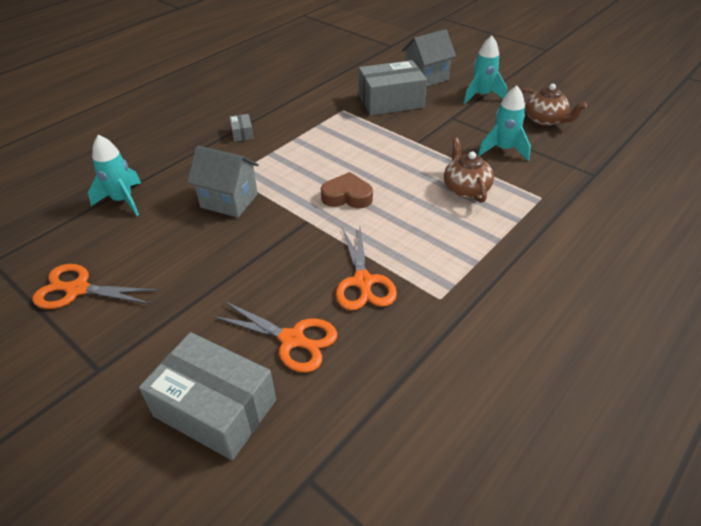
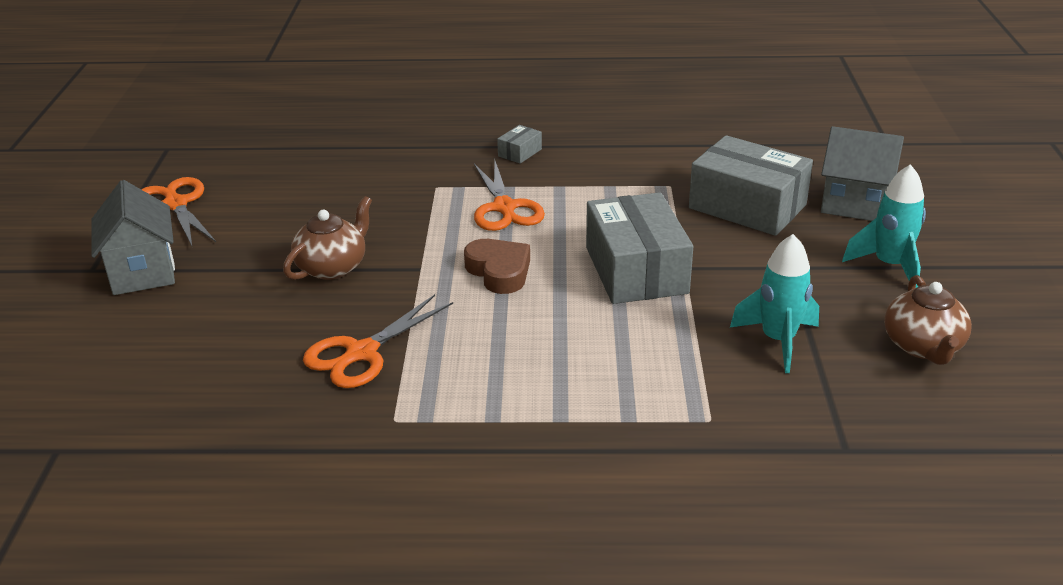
camera: 50 degrees right, 10 degrees down
(123, 201) = (319, 155): turquoise rocket -> none
(215, 408) = (99, 353): grey box -> grey box (636, 270)
(229, 201) = (393, 207): grey house -> grey house (143, 273)
(293, 340) = (226, 352): orange scissors -> orange scissors (504, 208)
(465, 189) = (636, 348): brown teapot -> brown teapot (333, 267)

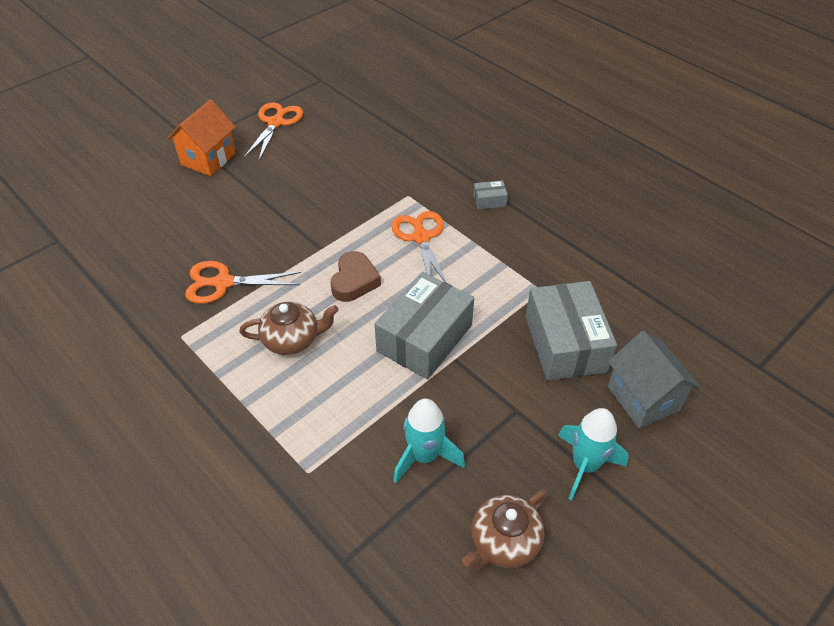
camera: 45 degrees right, 15 degrees up
(143, 273) = (208, 159): grey house -> orange house
(333, 267) = (285, 216): brown teapot -> brown teapot (292, 339)
(504, 208) = (421, 237): orange scissors -> orange scissors turned 135 degrees clockwise

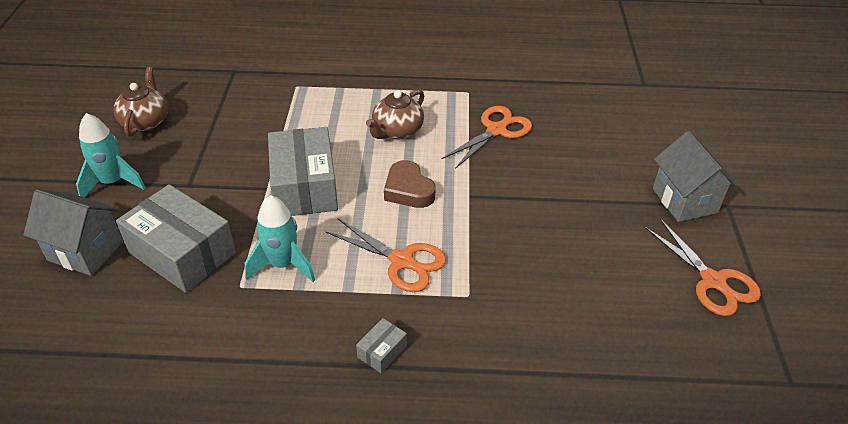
camera: 135 degrees right, 5 degrees down
(208, 159) = (684, 200): orange house -> grey house
(424, 456) = (232, 128): turquoise rocket -> turquoise rocket (283, 265)

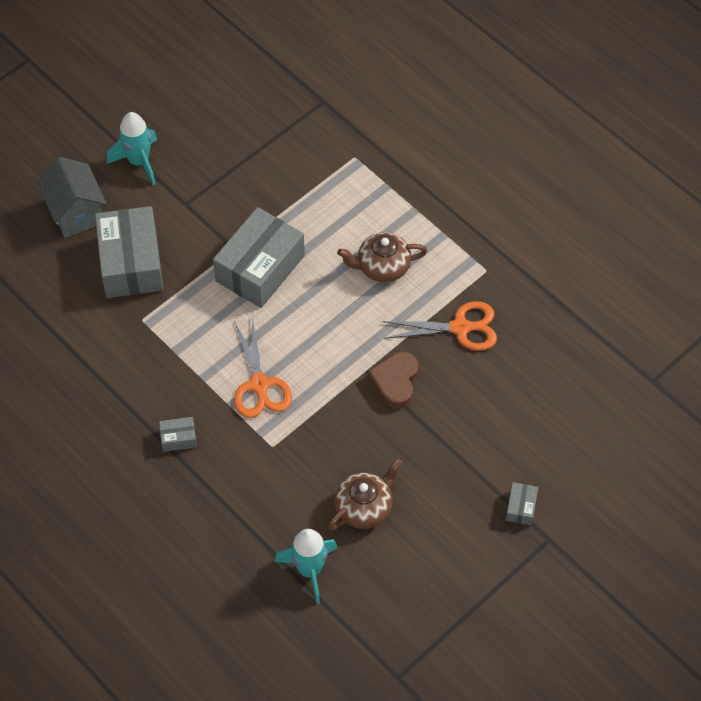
camera: 45 degrees right, 15 degrees up
(145, 121) = (209, 112): brown teapot -> brown teapot (364, 507)
(283, 265) = (183, 324): turquoise rocket -> turquoise rocket (309, 570)
(408, 190) = (328, 330): brown heart -> brown heart (395, 382)
(684, 200) = (521, 507): grey house -> grey box
(713, 281) = (448, 578): orange scissors -> none

